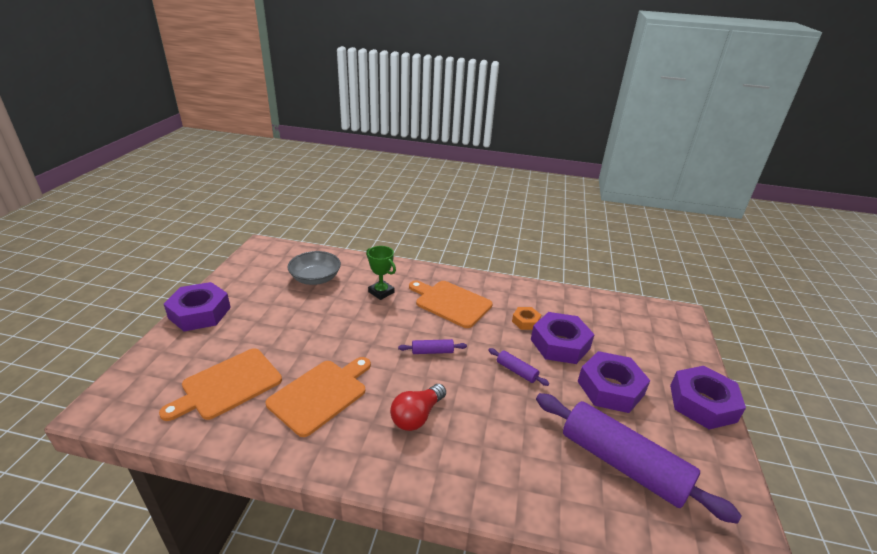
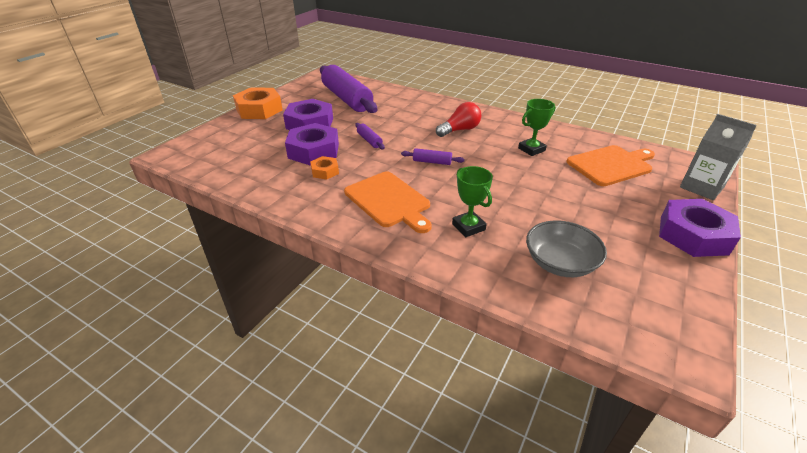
camera: 160 degrees left, 5 degrees up
(143, 368) = (701, 187): none -> grey carton
(320, 394) = (531, 149): orange cutting board -> green trophy
(702, 403) = (259, 109): purple nut -> orange nut

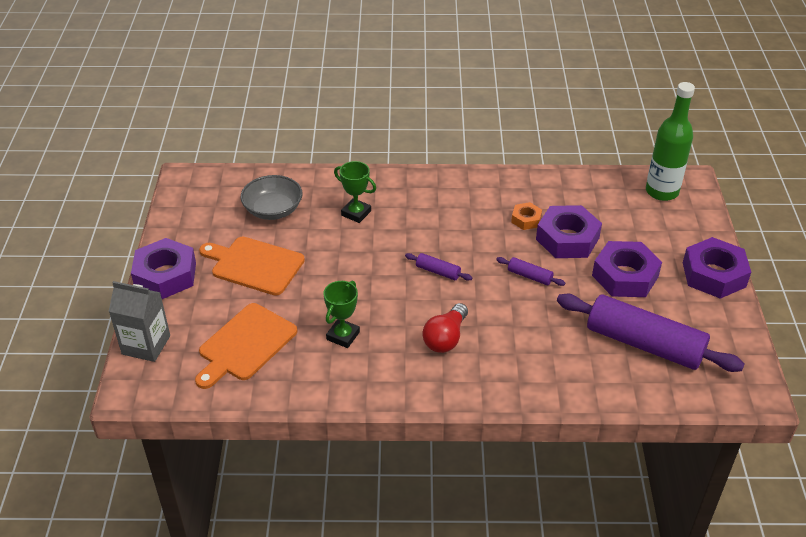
camera: 150 degrees right, 5 degrees up
(199, 155) = (661, 192): none -> green bottle
(259, 109) = (714, 274): orange nut -> purple nut
(389, 201) = (438, 212): orange cutting board -> orange cutting board (254, 265)
(432, 162) = (438, 271): purple rolling pin -> purple rolling pin turned 45 degrees clockwise

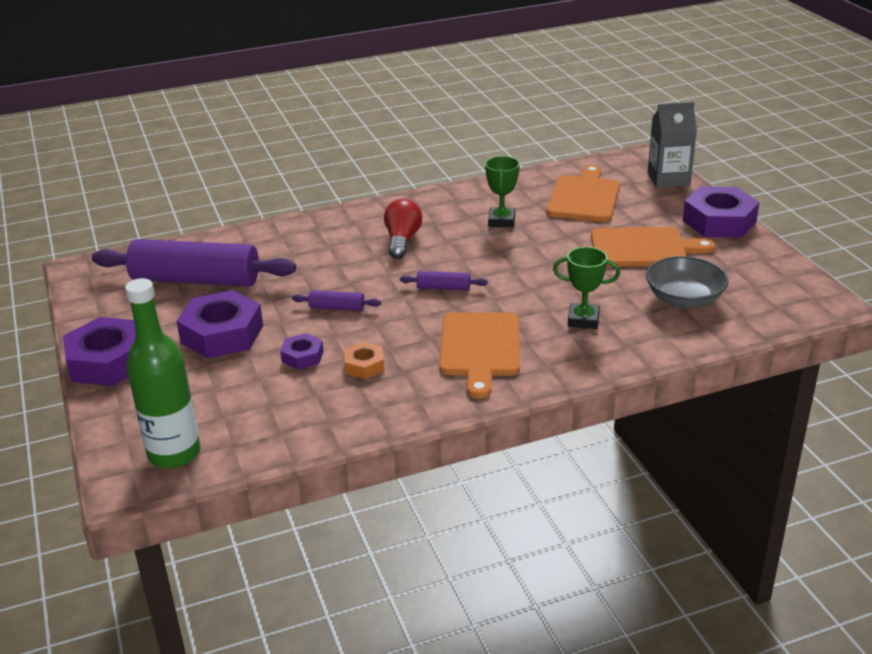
camera: 160 degrees right, 10 degrees down
(441, 211) = (480, 348): none -> orange cutting board
(567, 239) = (302, 356): purple nut -> purple nut, size x0.51

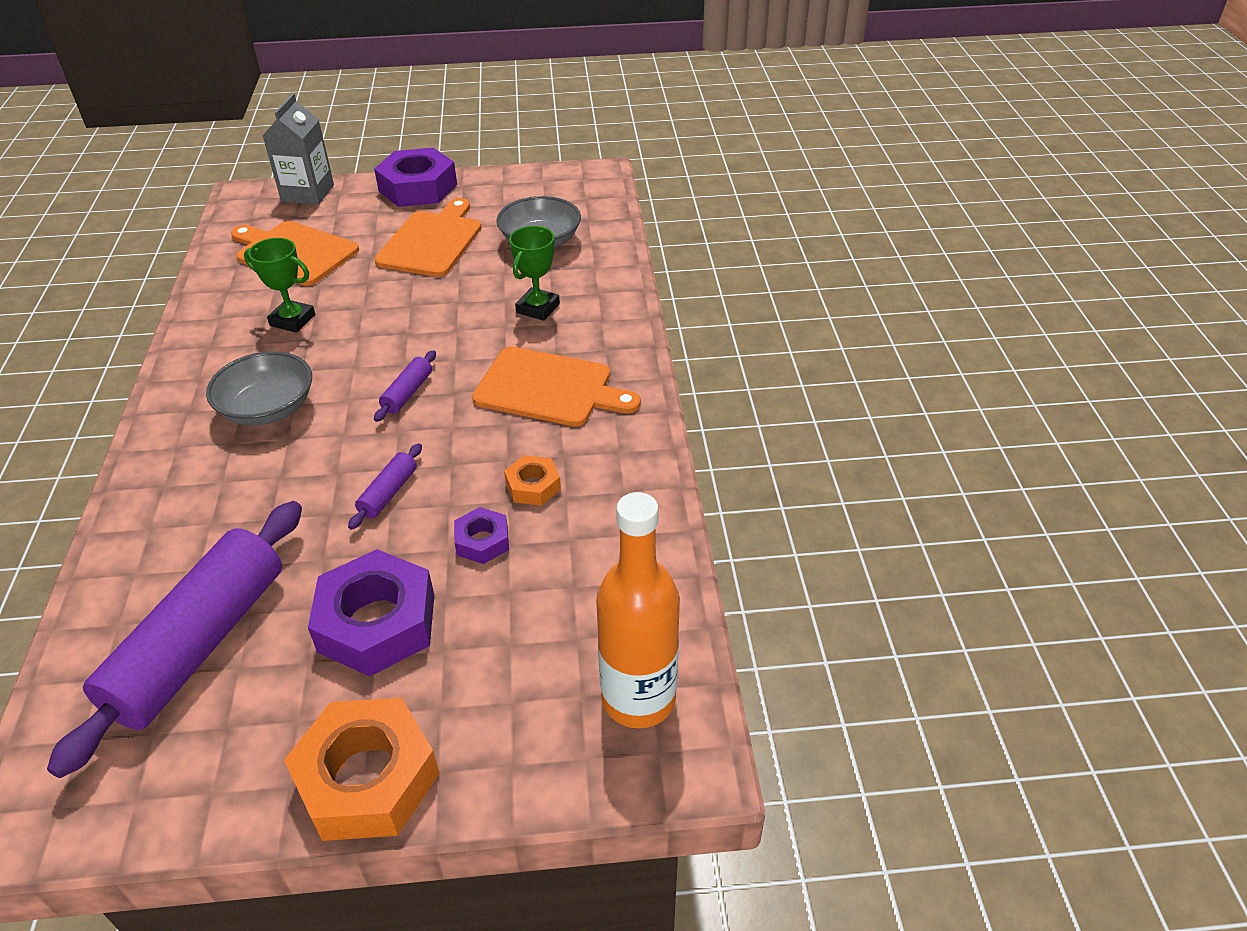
camera: 75 degrees left, 10 degrees up
(108, 361) = (367, 778): purple nut -> orange nut
(174, 453) = (638, 699): green bottle -> orange bottle
(402, 240) = (268, 408): red light bulb -> grey bowl

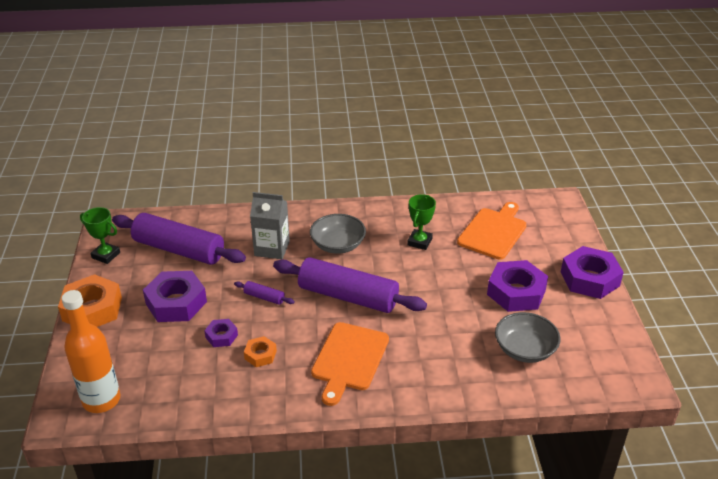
camera: 90 degrees right, 5 degrees down
(307, 193) = (569, 227): grey carton -> grey carton (272, 248)
(407, 393) = (348, 296): purple rolling pin -> purple rolling pin, size x2.42
(432, 241) = (516, 292): orange cutting board -> purple nut
(538, 308) = (437, 351): green trophy -> green trophy (106, 255)

